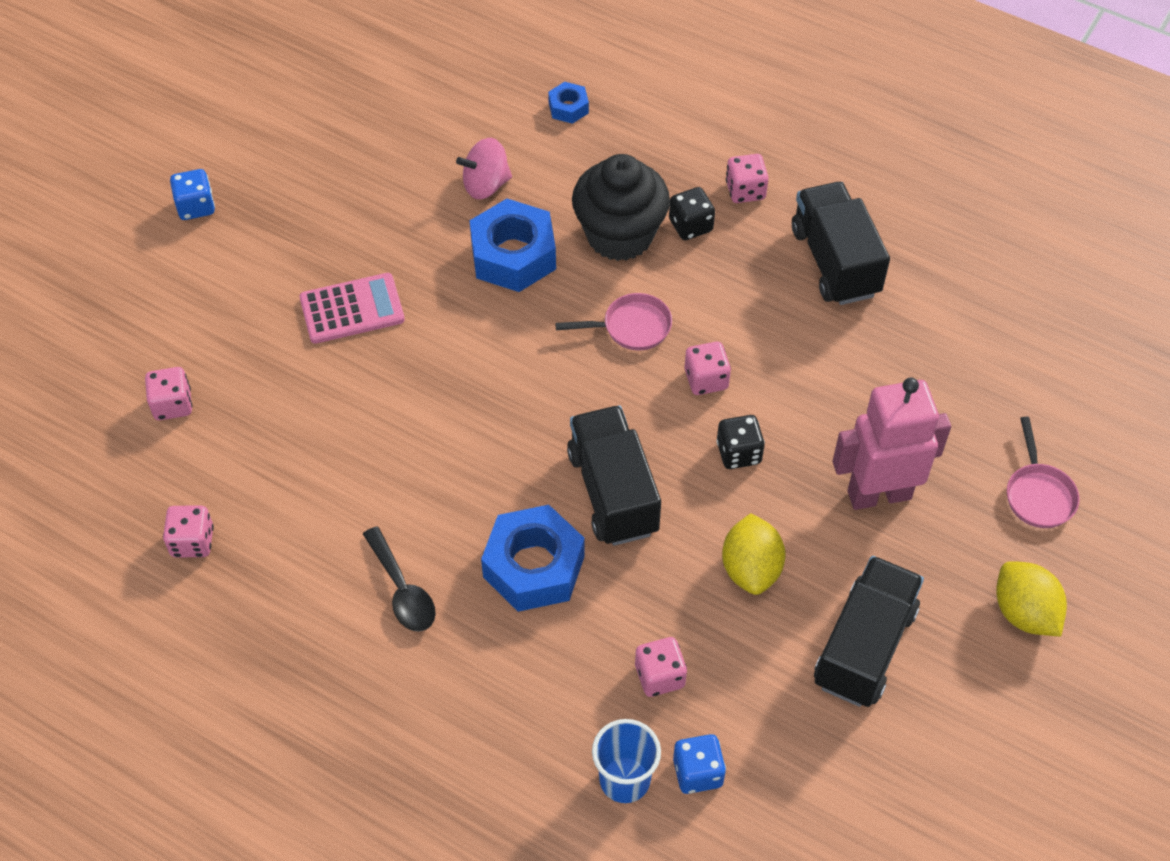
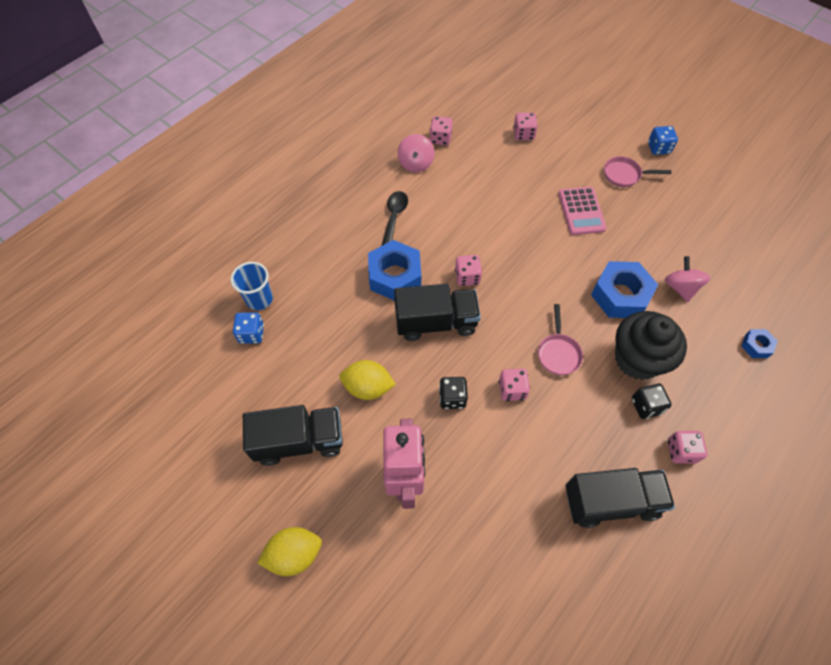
camera: 100 degrees right, 5 degrees up
(263, 575) = (416, 163): none -> pink spinning top
(402, 590) = (394, 217): black spoon -> black spoon turned 120 degrees clockwise
(659, 676) = (312, 326): pink dice -> pink dice (467, 277)
(864, 646) = (299, 441): black truck -> black truck turned 45 degrees counterclockwise
(1038, 494) = (383, 598): pink pan -> pink pan (624, 175)

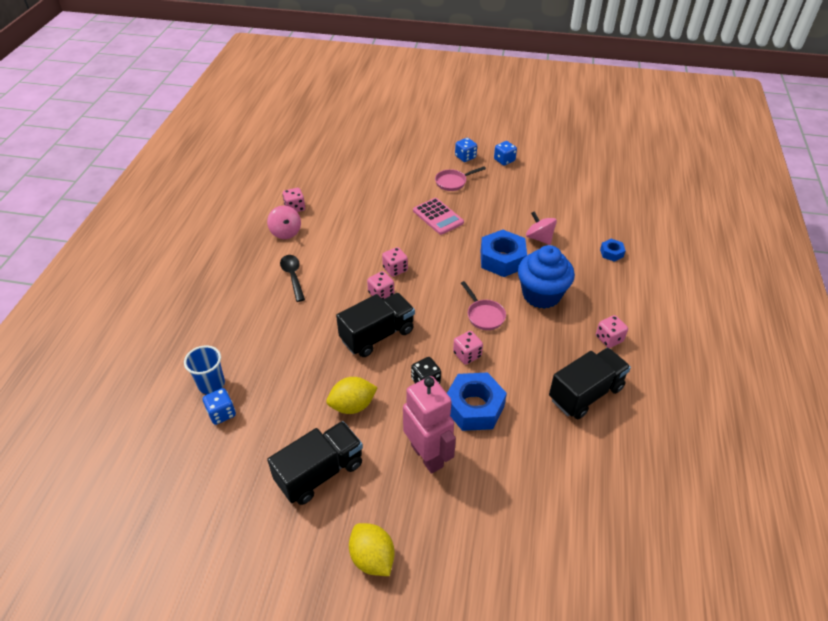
camera: 30 degrees left, 15 degrees down
(294, 554) = (372, 558): yellow lemon -> yellow lemon turned 75 degrees counterclockwise
(395, 276) = (322, 317): blue nut -> blue nut (474, 407)
(523, 134) = (360, 182): pink dice -> pink dice (395, 269)
(637, 359) = (541, 295): black cupcake -> blue cupcake
(646, 406) = (567, 321): black dice -> none
(702, 170) = (504, 160): none -> blue dice

